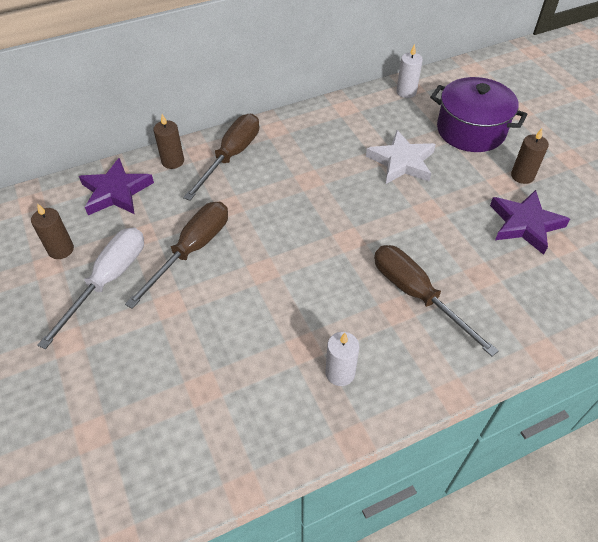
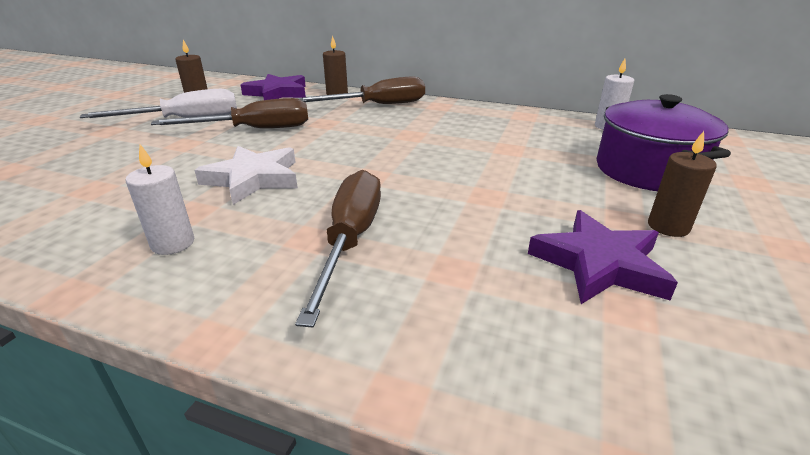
camera: 45 degrees right, 20 degrees down
(401, 162) = (519, 158): white star -> white star (253, 179)

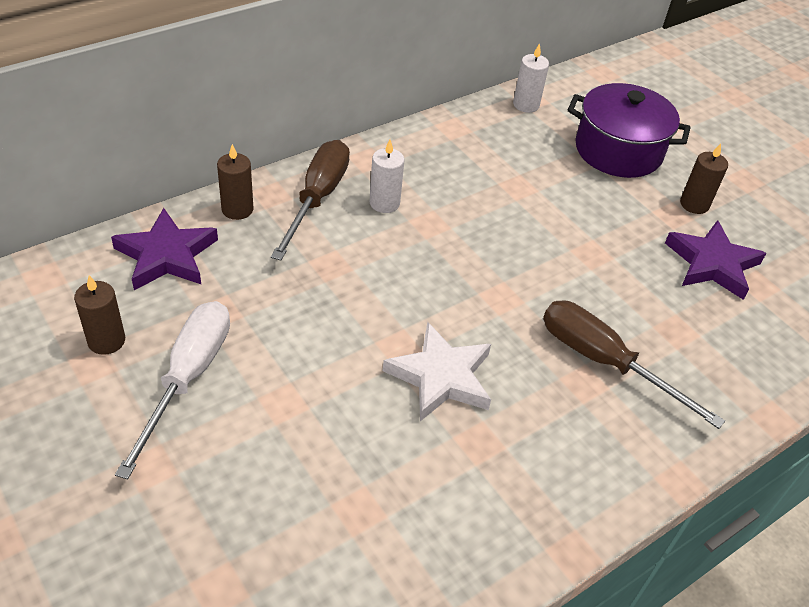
camera: 60 degrees left, 15 degrees up
(173, 243) = (534, 470): white candle -> white candle (384, 203)
(255, 130) = (296, 327): brown screwdriver -> none

